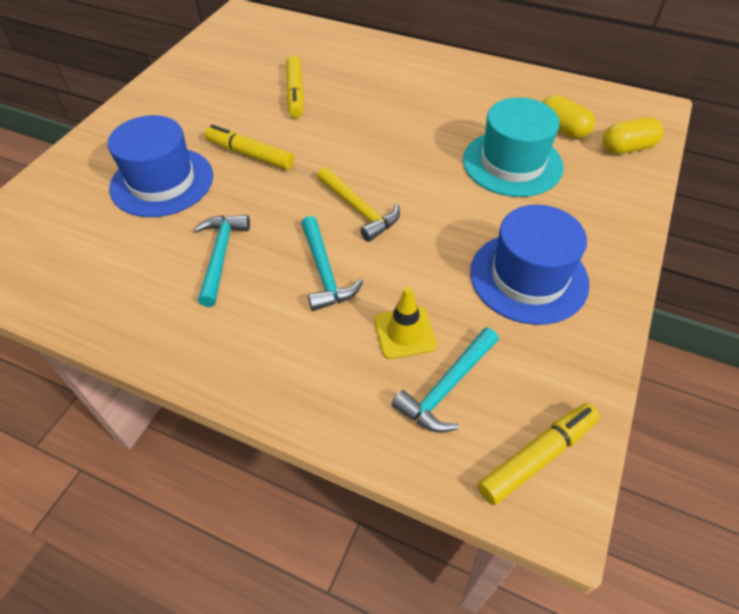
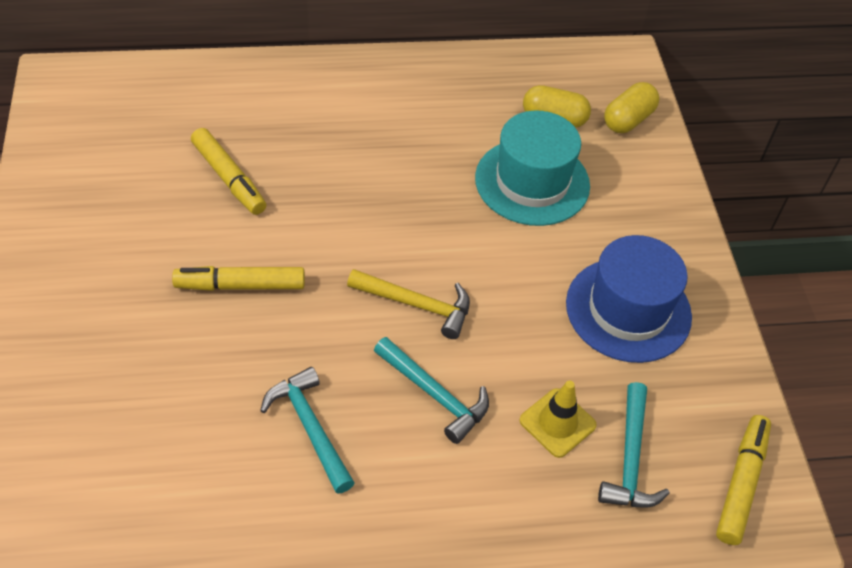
camera: 35 degrees left, 0 degrees up
(162, 182) = (162, 366): blue hat -> none

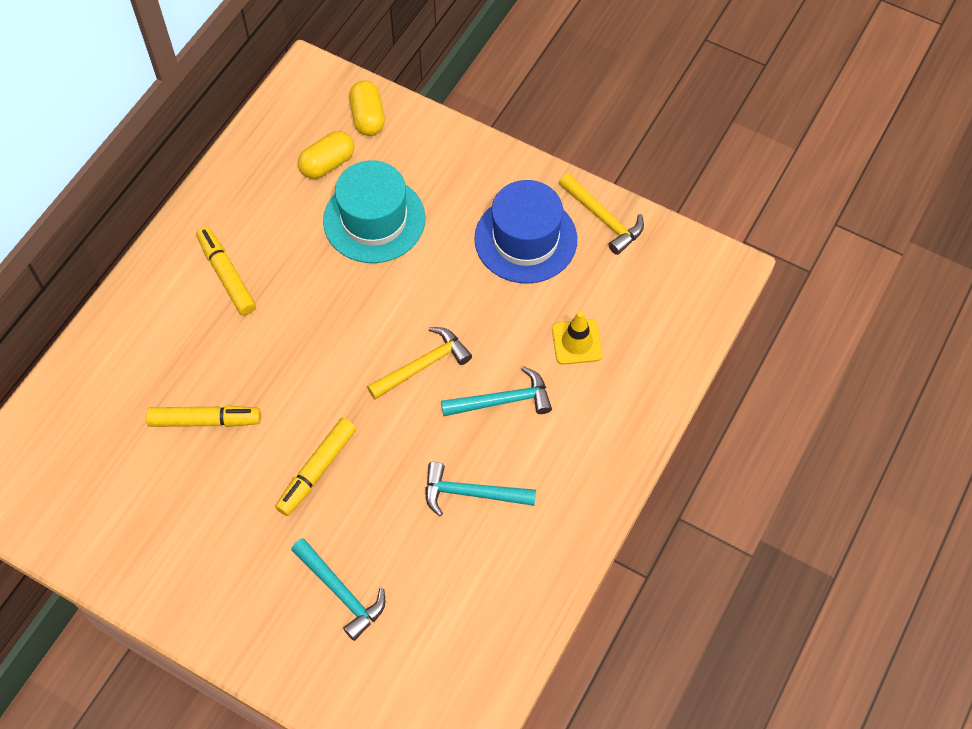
camera: 50 degrees left, 10 degrees up
(630, 458) = (631, 318): turquoise hammer -> turquoise hammer (341, 592)
(718, 363) = (603, 218): none -> yellow hammer
(741, 483) = (690, 271): yellow marker -> yellow marker (227, 275)

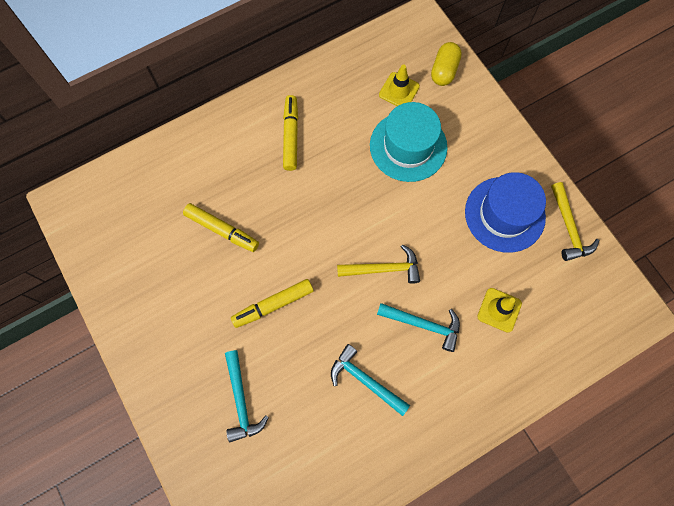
camera: 30 degrees right, 10 degrees up
(327, 164) = (399, 90): yellow capsule -> yellow traffic cone

